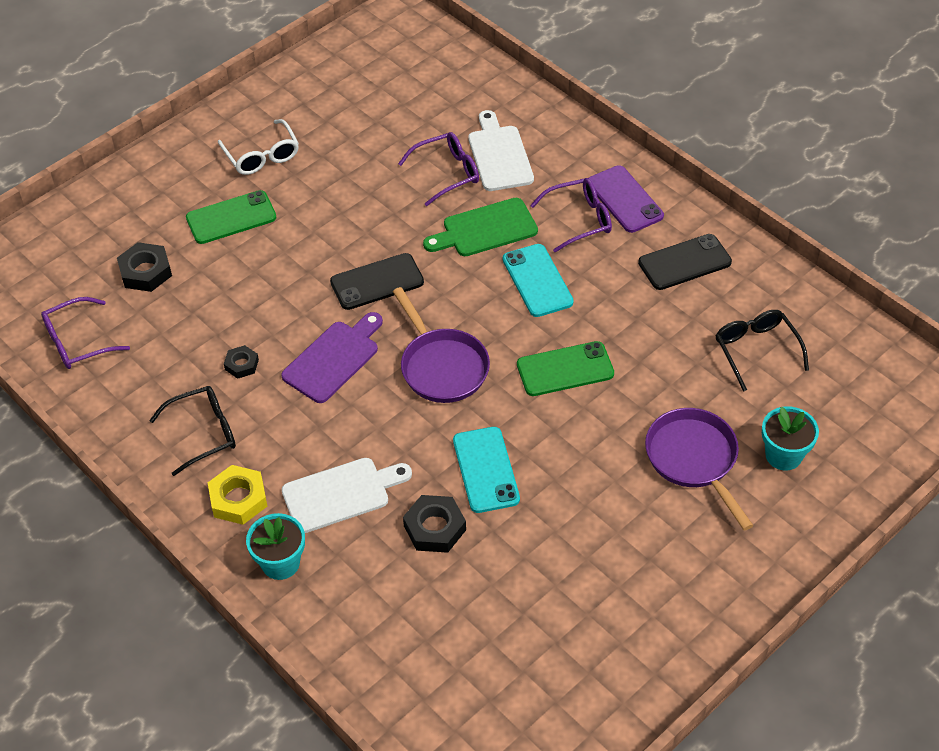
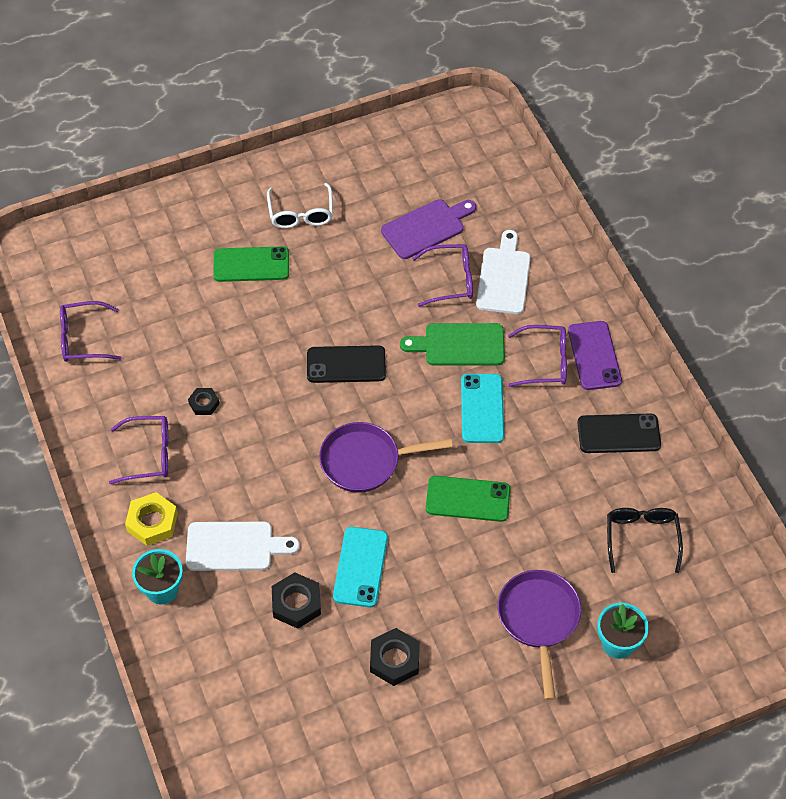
camera: 20 degrees right, 5 degrees up
(145, 272) = (162, 292): black nut -> black nut (394, 660)
(203, 433) = (148, 454): black glasses -> purple glasses
(334, 359) = (280, 424): purple cutting board -> purple cutting board (426, 228)
(441, 366) = (365, 461): purple pan -> purple pan turned 90 degrees clockwise

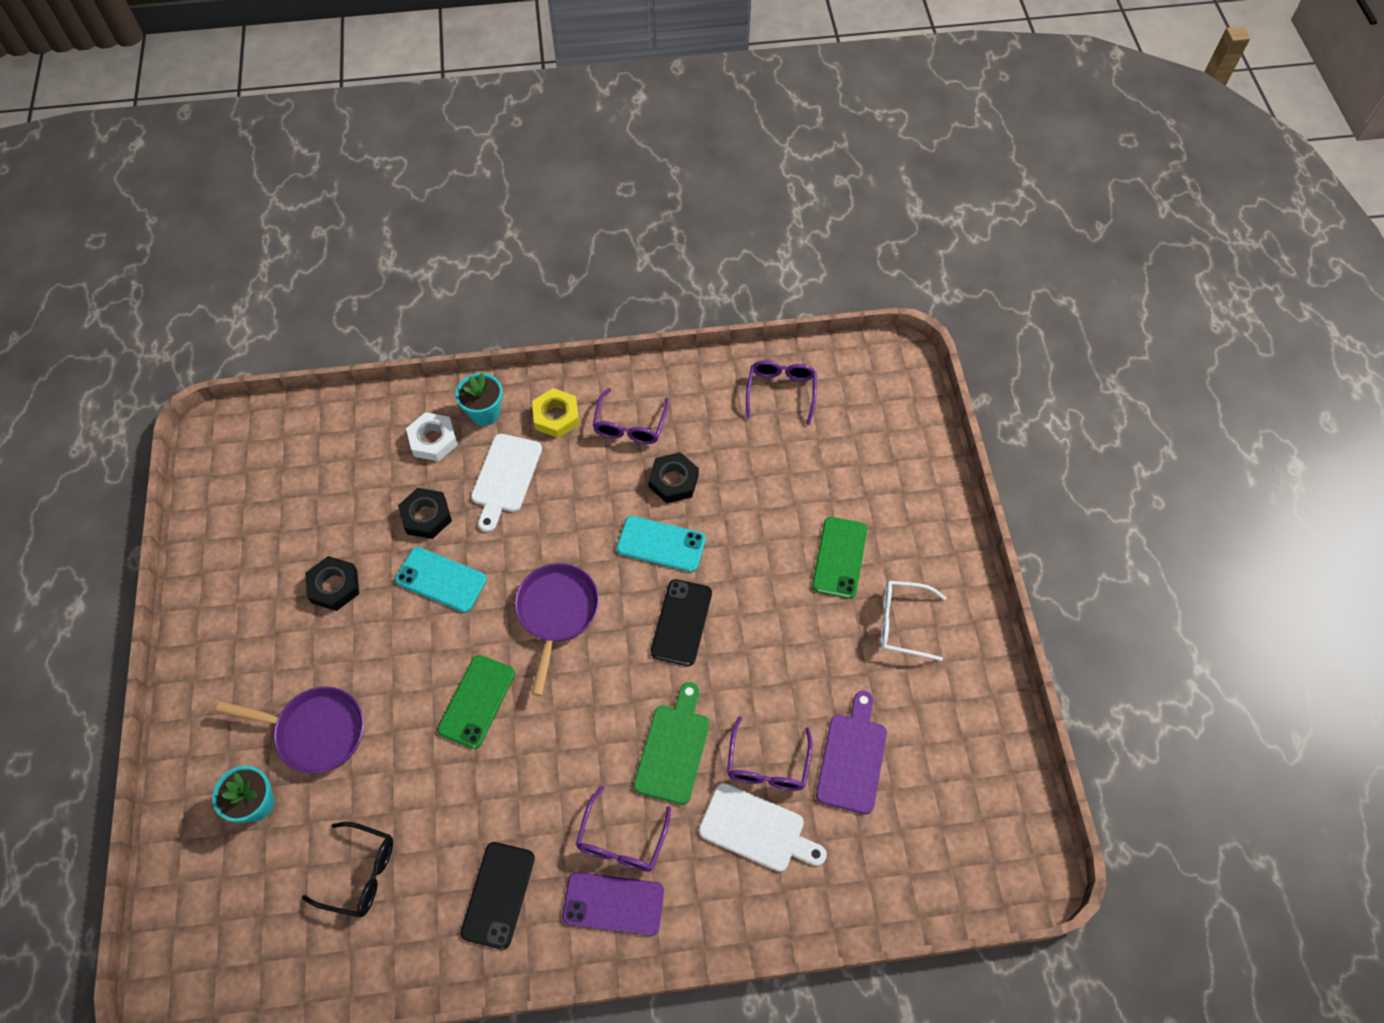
camera: 105 degrees right, 5 degrees up
(204, 403) = (673, 481): black nut -> black nut, size x1.65
(206, 627) = (433, 440): none -> white nut
(426, 228) = (852, 758): purple cutting board -> purple cutting board turned 150 degrees counterclockwise
(482, 408) = (582, 749): turquoise phone -> turquoise phone (661, 544)

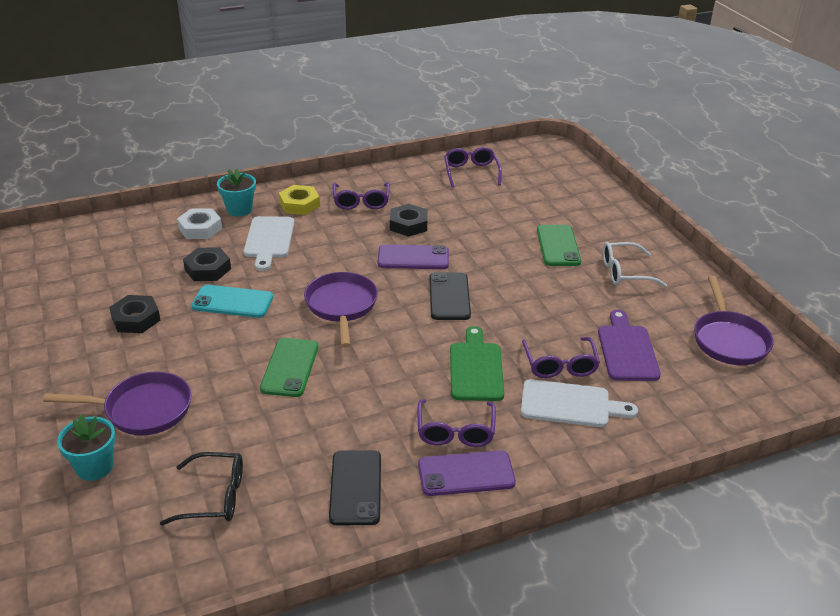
camera: 15 degrees left, 25 degrees down
(661, 544) = (413, 258): turquoise phone -> purple phone
(978, 768) = (728, 340): none -> purple pan

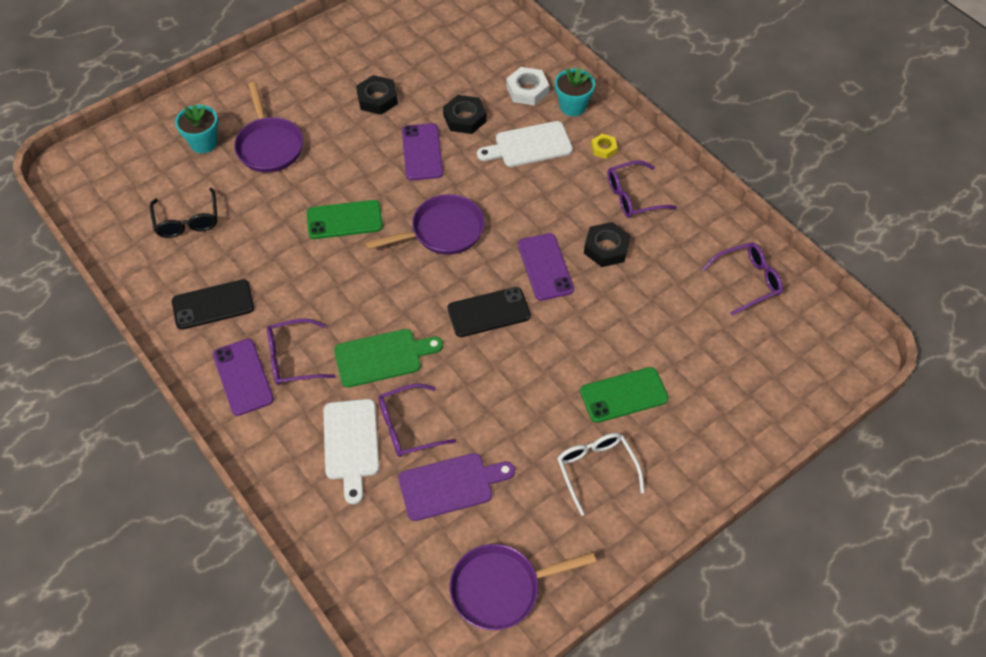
camera: 75 degrees right, 20 degrees up
(232, 302) = (422, 152): turquoise phone -> purple phone
(299, 204) = (604, 148): yellow nut -> yellow nut, size x0.61

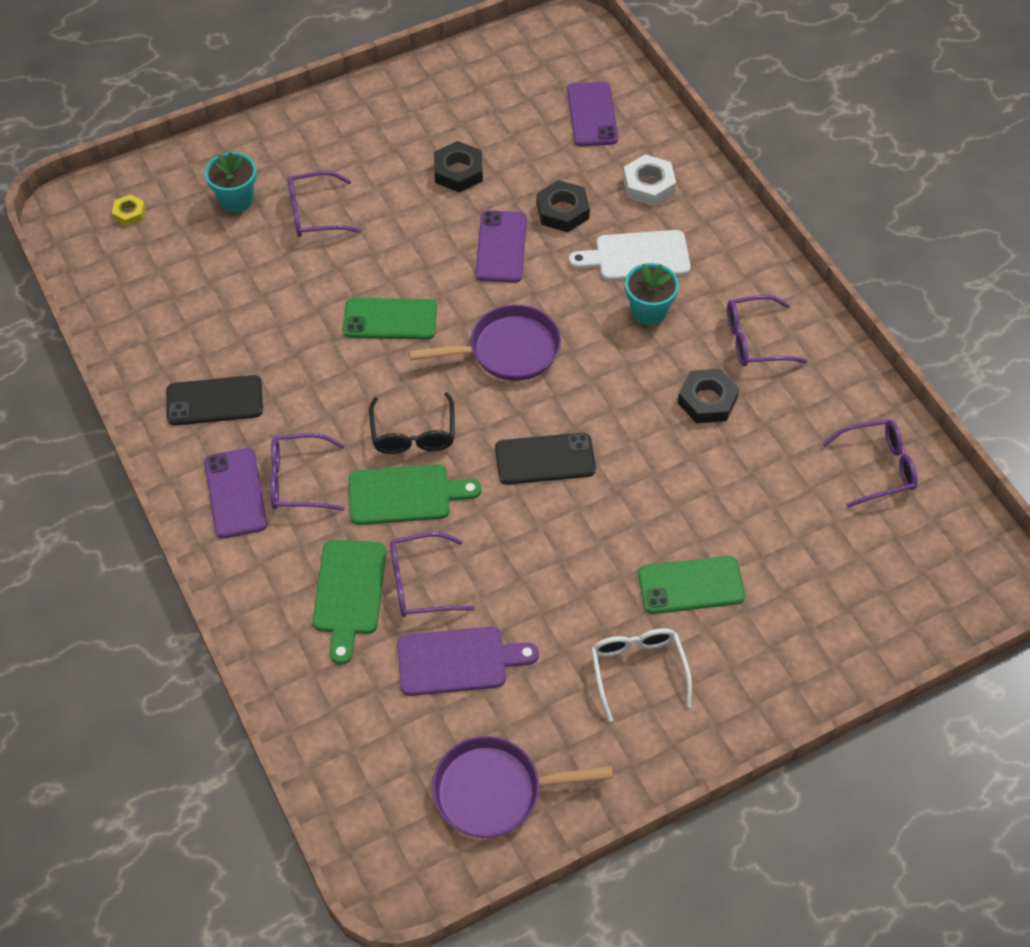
camera: 10 degrees right, 0 degrees up
(187, 221) = (201, 294): black glasses -> black glasses (413, 434)
(269, 146) = (315, 213): purple pan -> purple glasses
(351, 444) = (349, 593): white cutting board -> green cutting board
(545, 267) = (626, 413): purple phone -> purple phone (592, 114)
(572, 106) = (702, 214): turquoise flower pot -> turquoise flower pot (648, 311)
(604, 148) = (730, 273): yellow nut -> yellow nut (129, 213)

